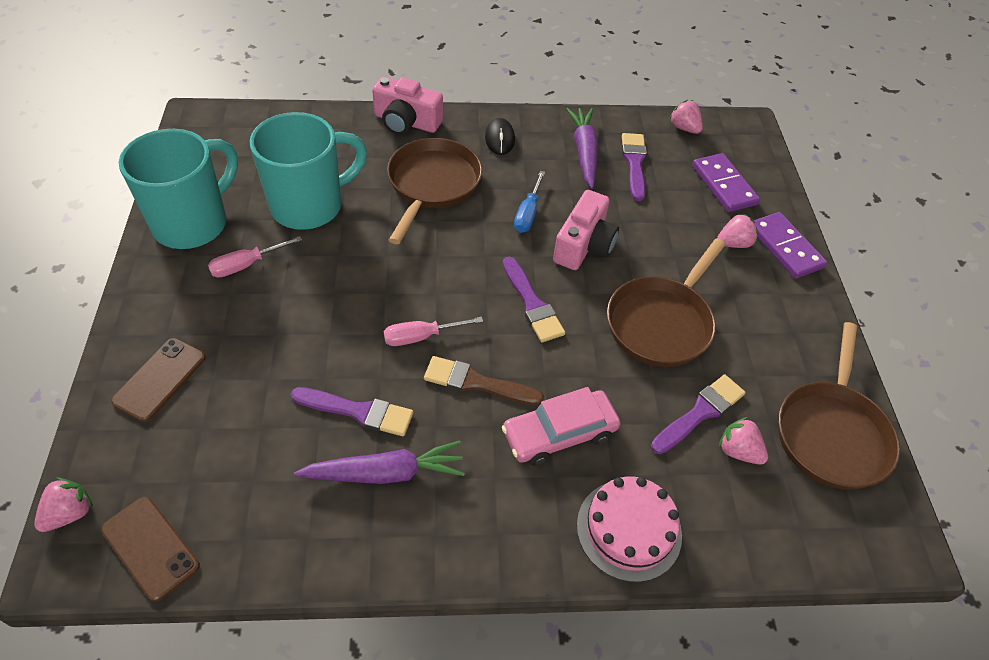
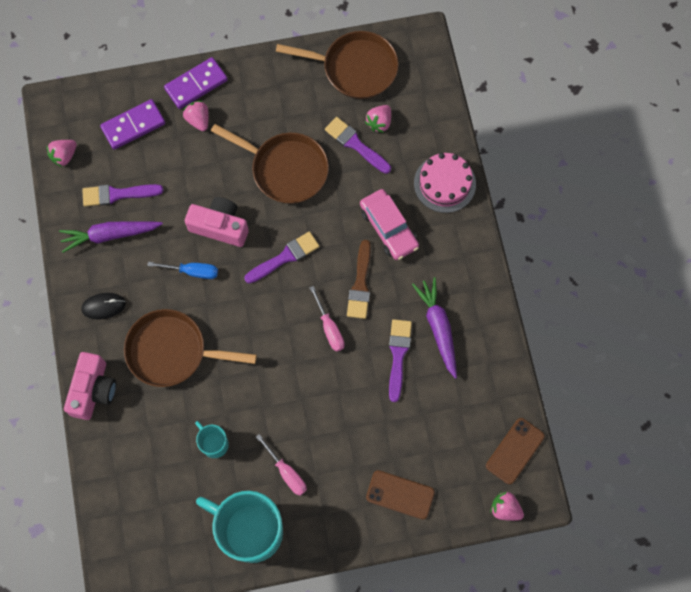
camera: 95 degrees left, 20 degrees up
(309, 206) = (214, 443): turquoise mug -> turquoise mug, size x0.46

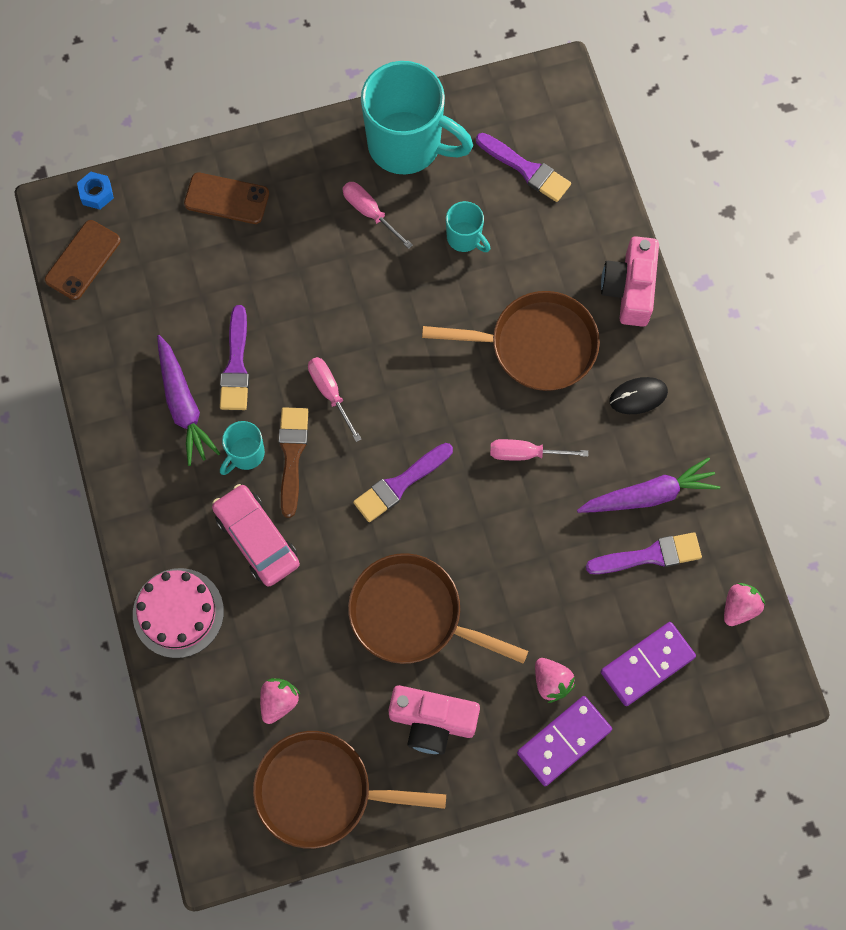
camera: 175 degrees right, 0 degrees up
(192, 271) = (525, 453): blue screwdriver -> pink screwdriver
(220, 226) = (496, 520): pink camera -> pink camera (432, 721)
(355, 144) = (312, 663): purple brush -> purple brush (526, 169)
(394, 287) = (245, 454): none -> turquoise mug
(505, 508) = (96, 193): pink strawberry -> blue nut

